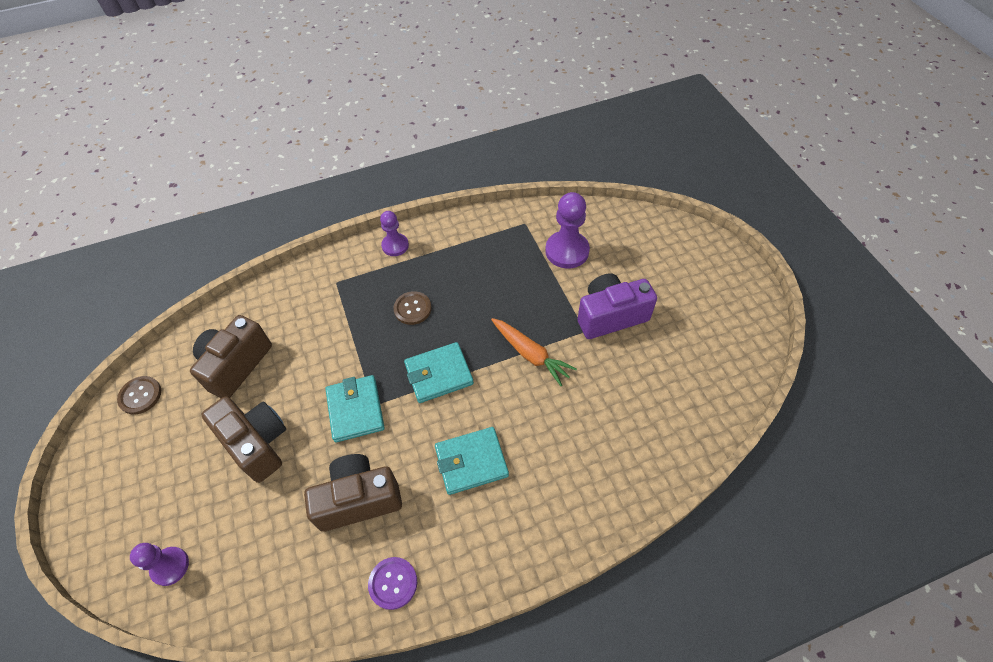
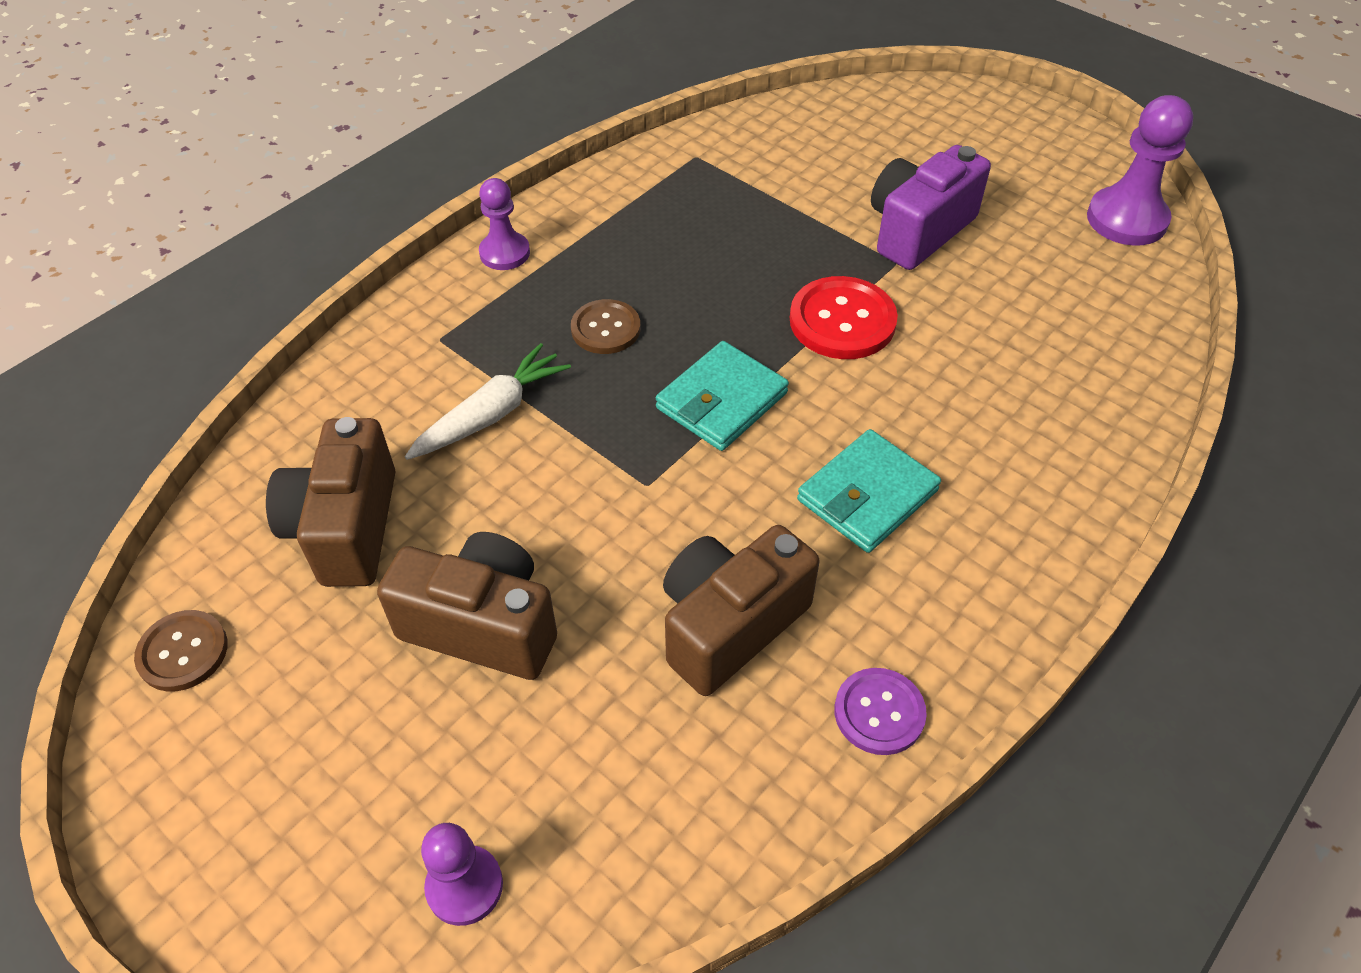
camera: 30 degrees left, 5 degrees down
(331, 334) = (491, 414): none -> white carrot
(355, 410) = (622, 504): turquoise wallet -> none
(530, 354) = (842, 321): orange carrot -> red button
(567, 251) = (789, 171): purple pawn -> purple pawn (1126, 219)

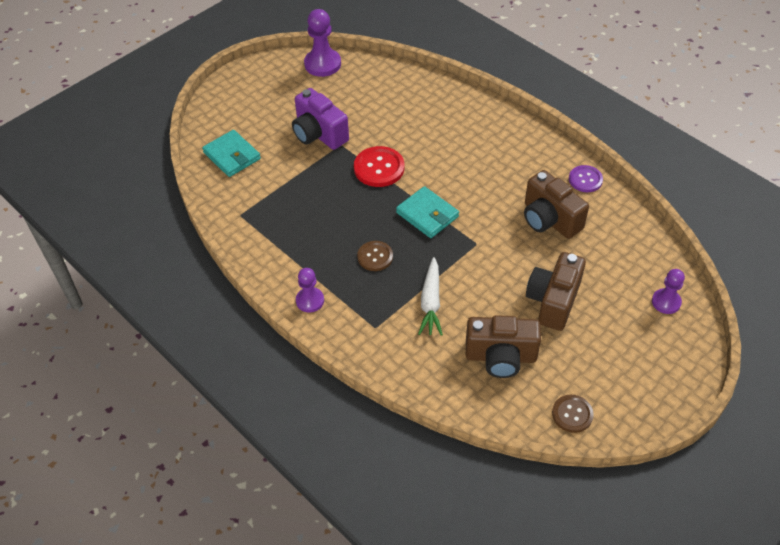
camera: 85 degrees left, 0 degrees up
(491, 414) = (431, 302): white carrot -> white carrot turned 135 degrees counterclockwise
(867, 495) = (484, 171): turquoise wallet -> turquoise wallet (232, 156)

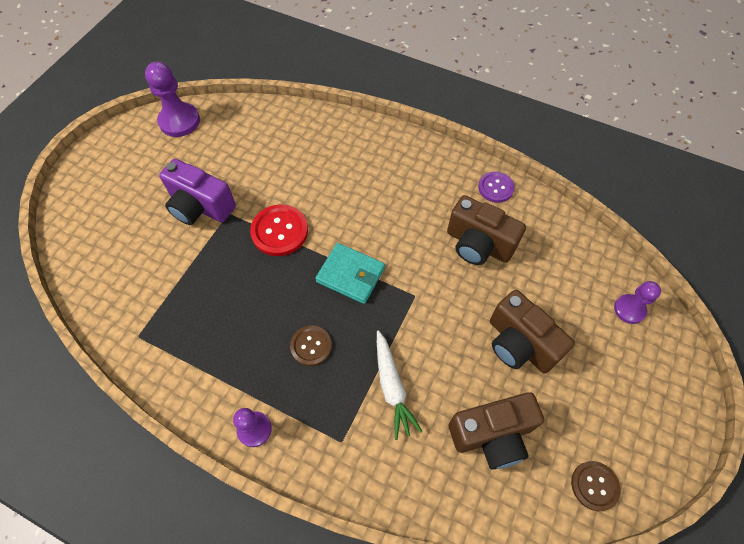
camera: 20 degrees left, 10 degrees up
(232, 156) = (107, 260): turquoise wallet -> none
(553, 301) = (519, 344): brown camera -> brown camera turned 45 degrees counterclockwise

